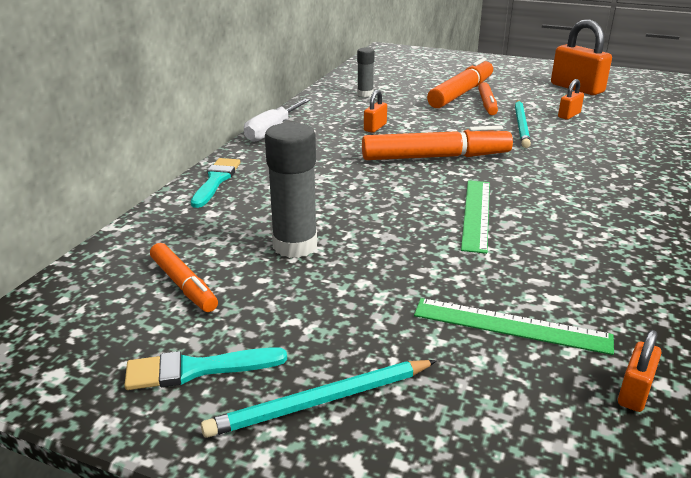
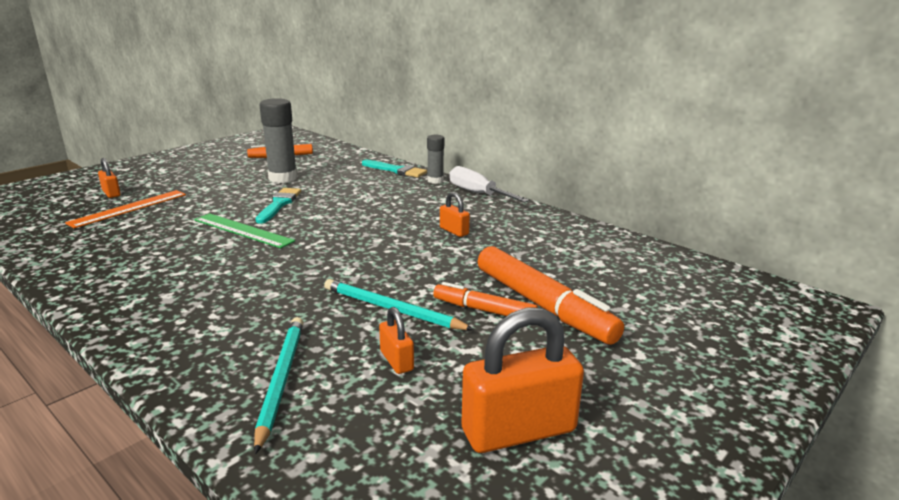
camera: 110 degrees right, 5 degrees down
(197, 369) = (215, 154): turquoise brush -> turquoise brush (279, 204)
(321, 401) = (160, 168): turquoise pencil -> turquoise pencil (281, 380)
(365, 94) = (566, 245): grey glue stick -> grey glue stick (435, 180)
(434, 157) = (357, 240): orange marker -> none
(511, 326) = (128, 208): green ruler -> orange ruler
(634, 392) = (41, 219): orange padlock -> orange padlock (111, 193)

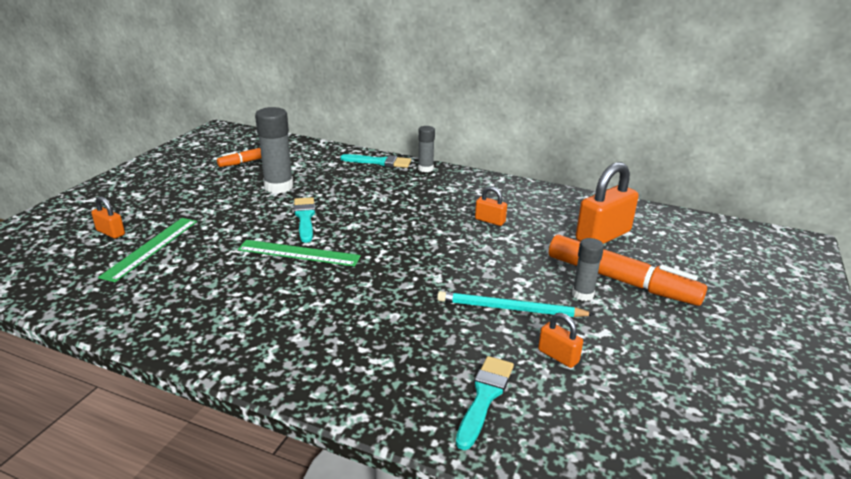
camera: 20 degrees left, 5 degrees up
(128, 208) = (151, 248): orange ruler -> green ruler
(281, 380) = (484, 397): turquoise pencil -> turquoise brush
(477, 193) = (474, 177): white screwdriver -> none
(485, 310) = (582, 294): orange marker -> grey glue stick
(518, 431) = (696, 393): orange padlock -> orange padlock (603, 236)

